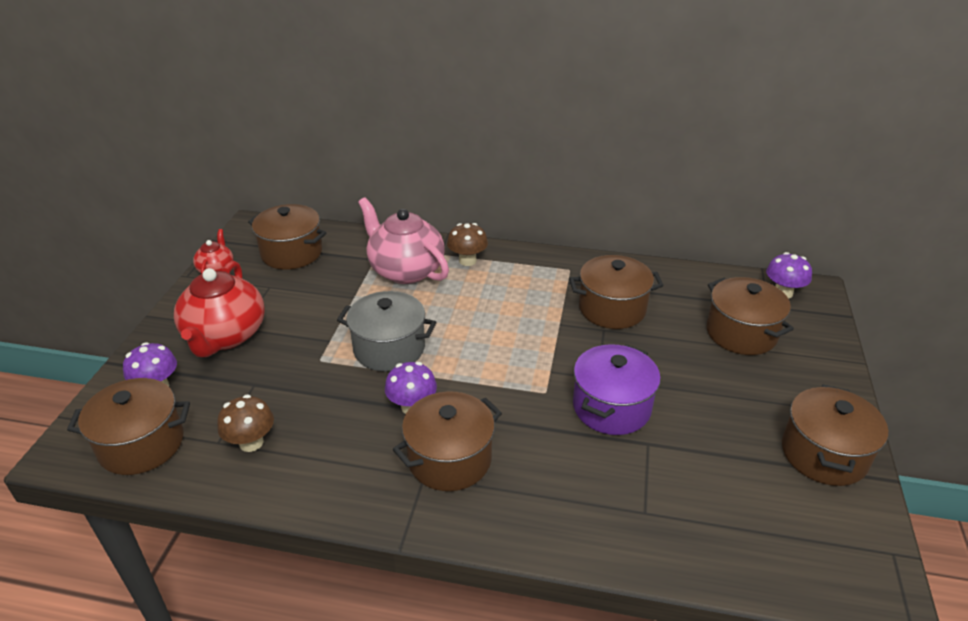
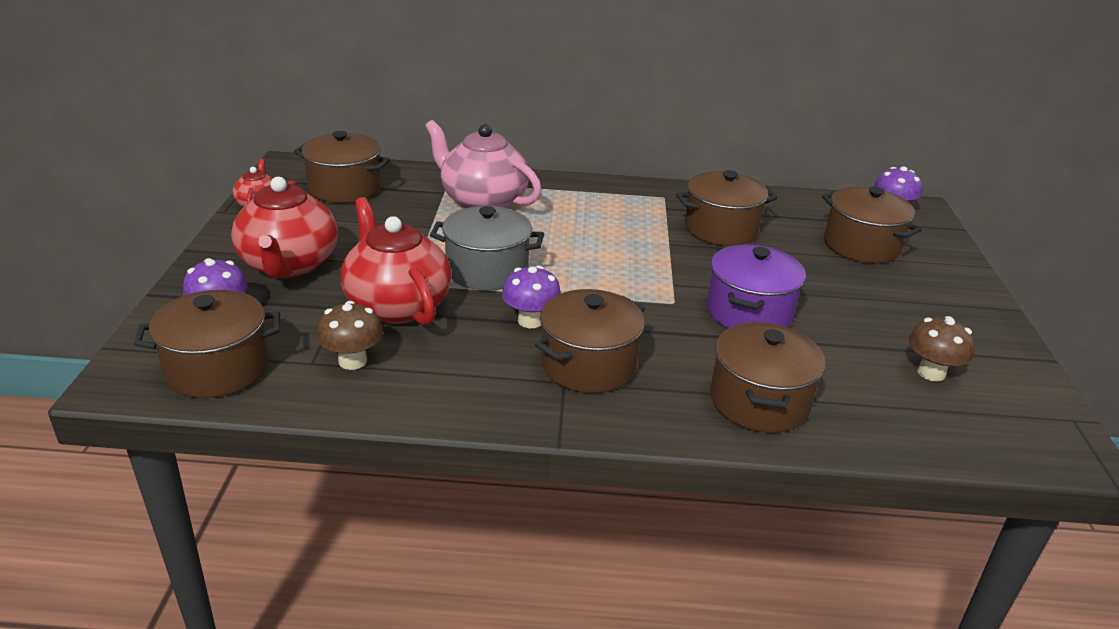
camera: 10 degrees left, 5 degrees down
(303, 383) = (397, 305): none -> red teapot
(467, 260) = (550, 191): brown mushroom -> brown mushroom (931, 373)
(824, 454) = (978, 342): brown pot -> brown pot (759, 402)

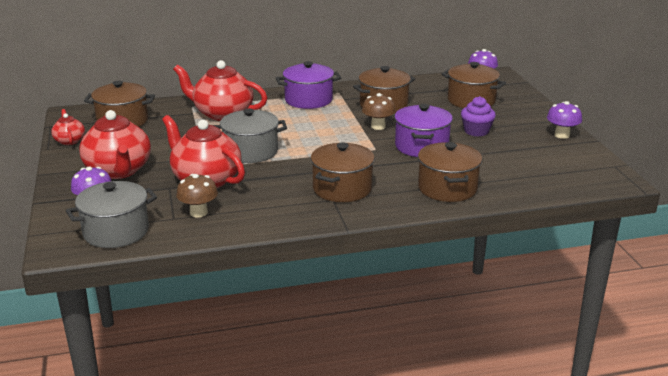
camera: 15 degrees left, 5 degrees down
(218, 369) = (116, 232): brown pot -> grey pot
(482, 201) = (222, 114): pink teapot -> red teapot
(530, 321) = (294, 173): purple mushroom -> purple mushroom (562, 135)
(614, 201) = (308, 100): none -> purple pot
(849, 302) = (476, 131): none -> purple cupcake
(931, 373) = (534, 158): brown mushroom -> brown mushroom (378, 126)

